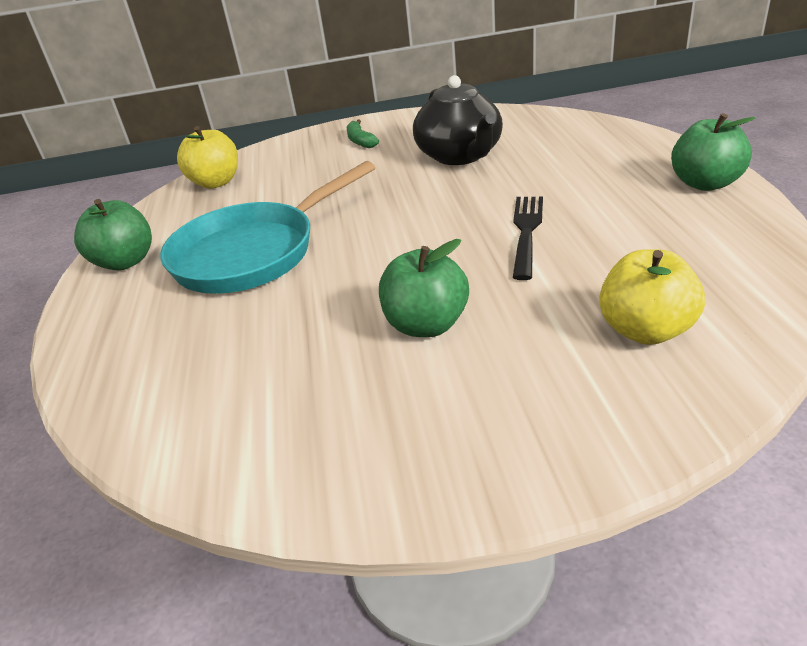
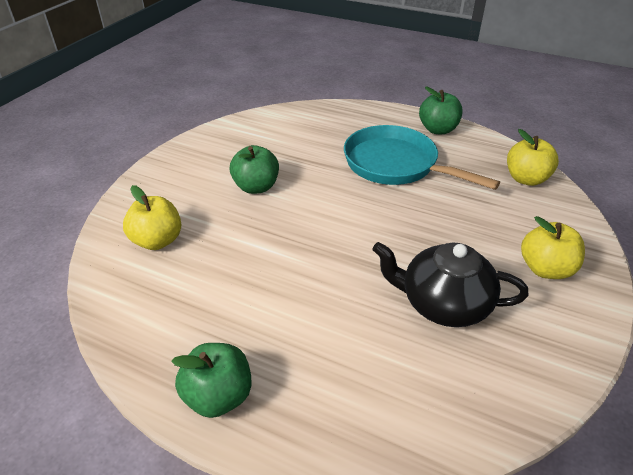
camera: 120 degrees right, 5 degrees up
(253, 253) = (396, 165): turquoise pan -> turquoise pan turned 45 degrees counterclockwise
(360, 141) = (545, 269): green banana -> yellow apple
(527, 232) = (284, 261): black fork -> none

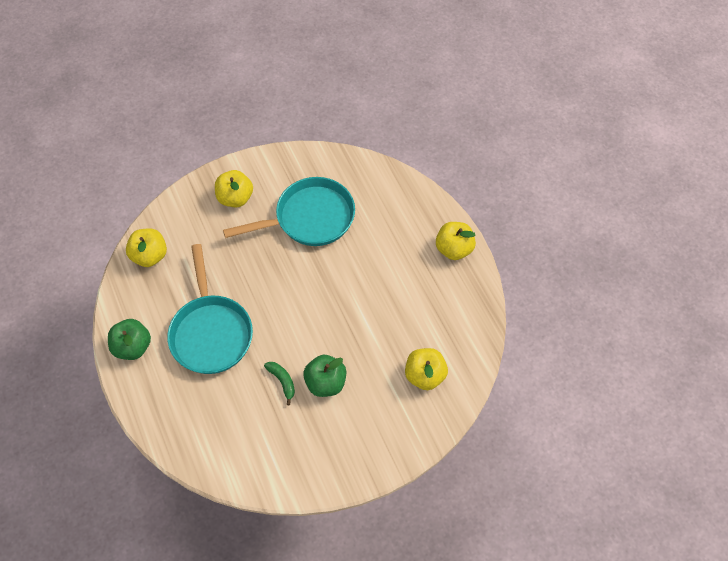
camera: 140 degrees left, 20 degrees up
(218, 396) = (454, 249): green apple -> yellow apple
(296, 169) = (282, 381): none -> green banana
(443, 304) = (309, 218): black teapot -> turquoise pan

